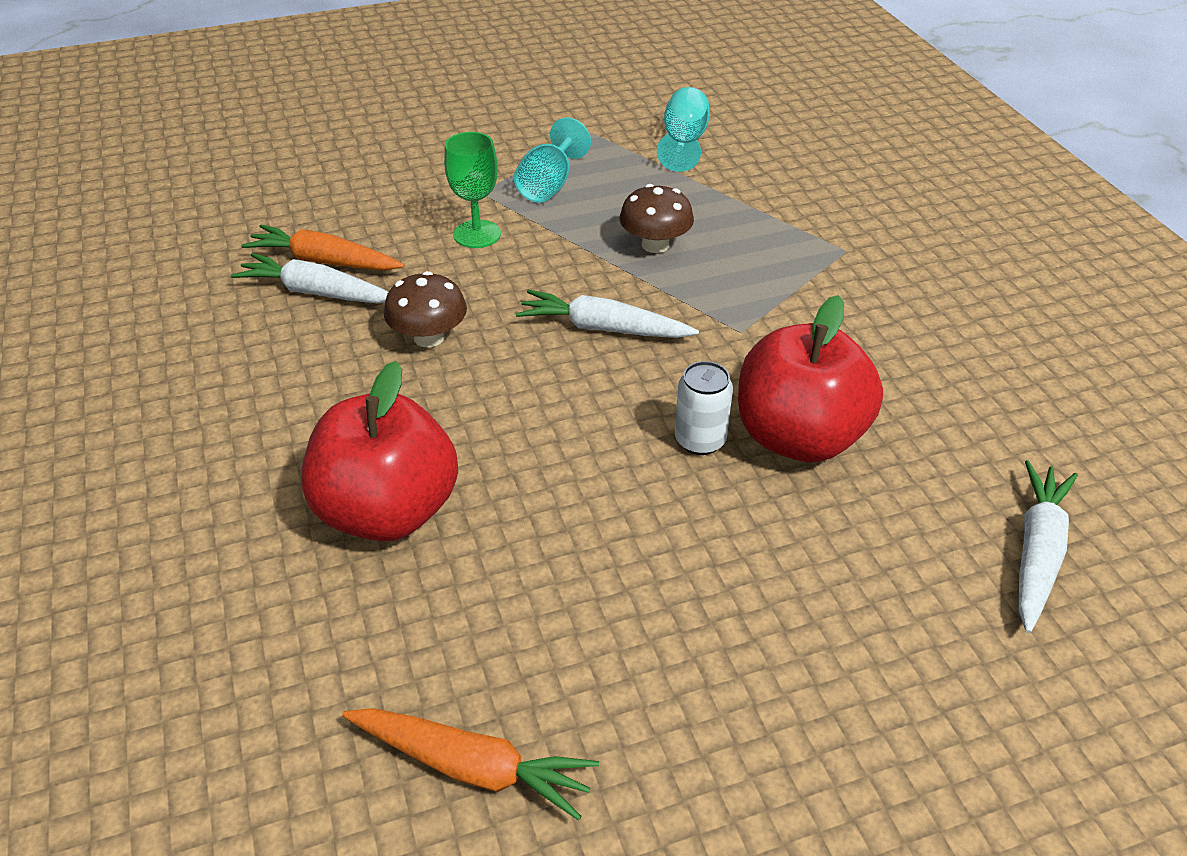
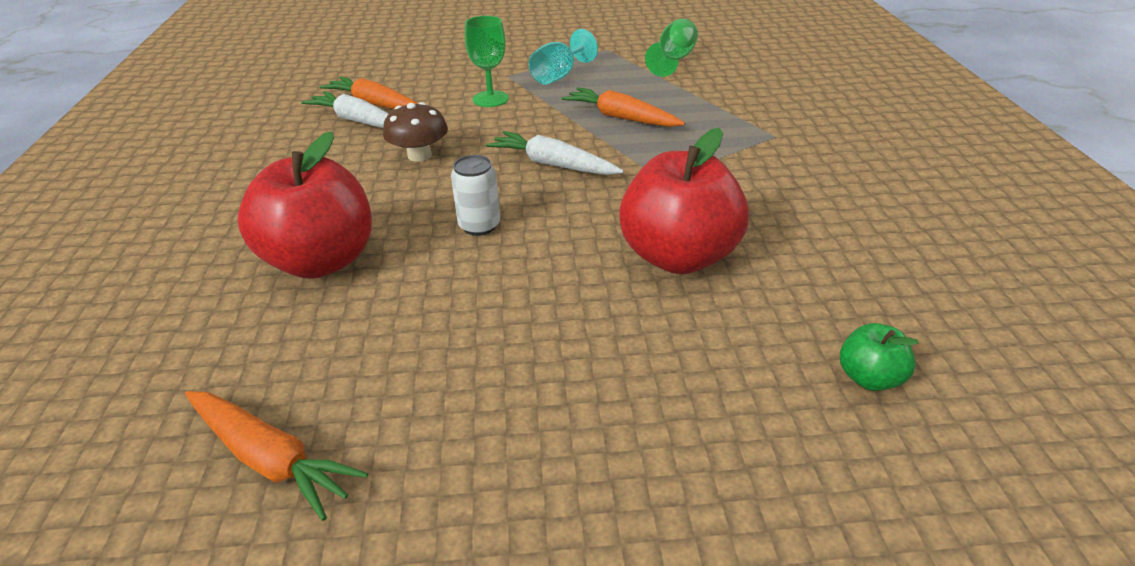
camera: 15 degrees right, 5 degrees down
(655, 244) = (620, 117): brown mushroom -> orange carrot
(683, 142) = (673, 60): turquoise goblet -> green goblet
(700, 440) = (592, 247): white can -> white can (479, 226)
(1036, 552) = (869, 378): white carrot -> green apple

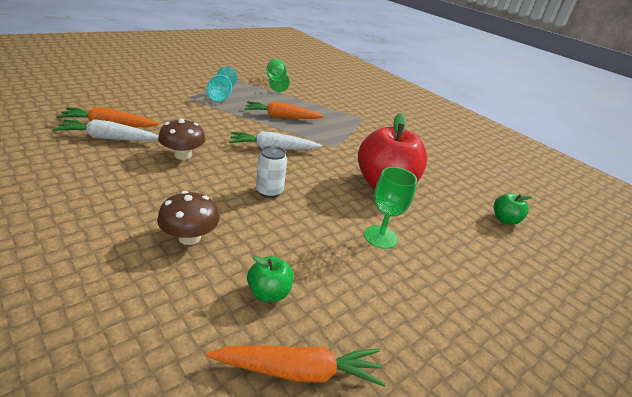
camera: 40 degrees left, 5 degrees down
(321, 261) = (189, 237): red apple -> brown mushroom
(336, 355) = (269, 293): none -> green apple
(490, 99) = (192, 113): green goblet -> green goblet (380, 237)

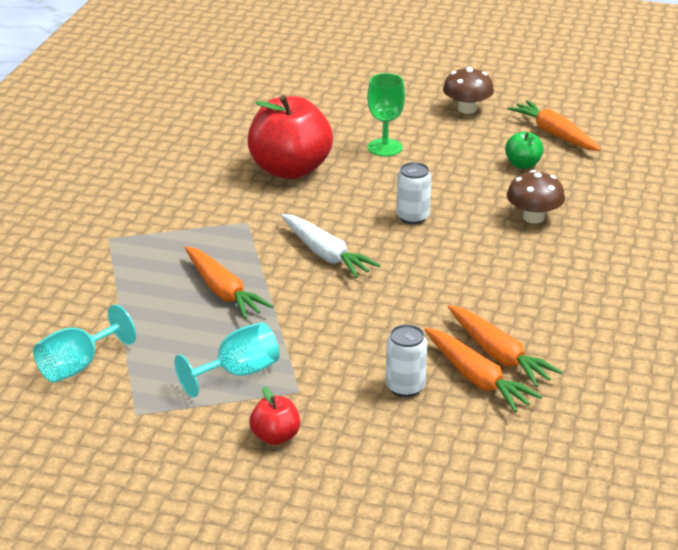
camera: 120 degrees left, 0 degrees up
(108, 138) = (499, 355): white carrot -> orange carrot
(143, 112) = (405, 387): none -> white can
(173, 85) = (275, 437): none -> red apple
(183, 155) = (442, 292): brown mushroom -> brown mushroom (467, 109)
(276, 82) = (78, 366): green goblet -> turquoise goblet
(504, 220) = (251, 104): green apple -> none

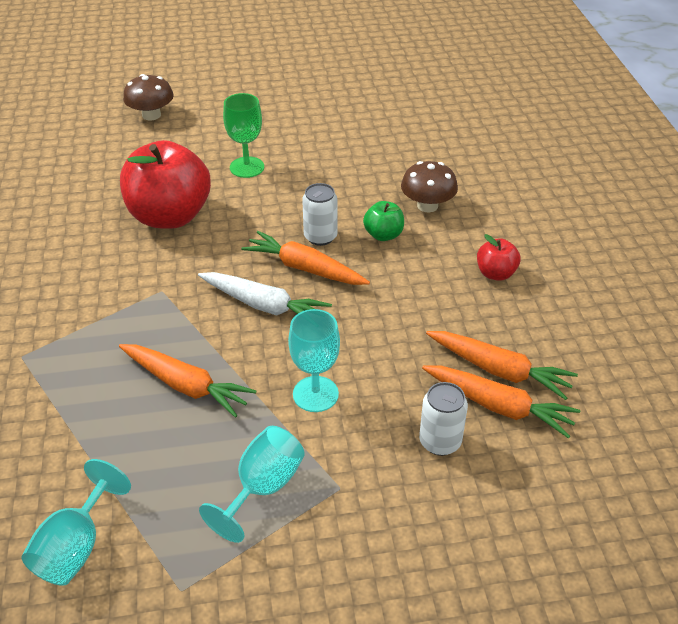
camera: 25 degrees left, 10 degrees up
(275, 437) = (352, 560): red apple -> red apple (495, 273)
(324, 326) = (315, 394): none -> turquoise goblet
(467, 109) = (296, 107): brown mushroom -> brown mushroom (151, 115)
(523, 164) = (381, 153): green apple -> green apple (383, 235)
(554, 134) = (387, 115): orange carrot -> orange carrot (304, 268)

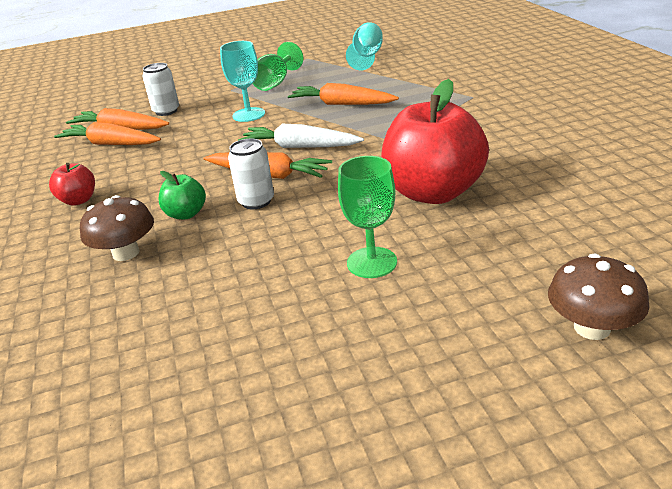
camera: 175 degrees right, 10 degrees down
(263, 487) = (275, 83): turquoise goblet -> green goblet

